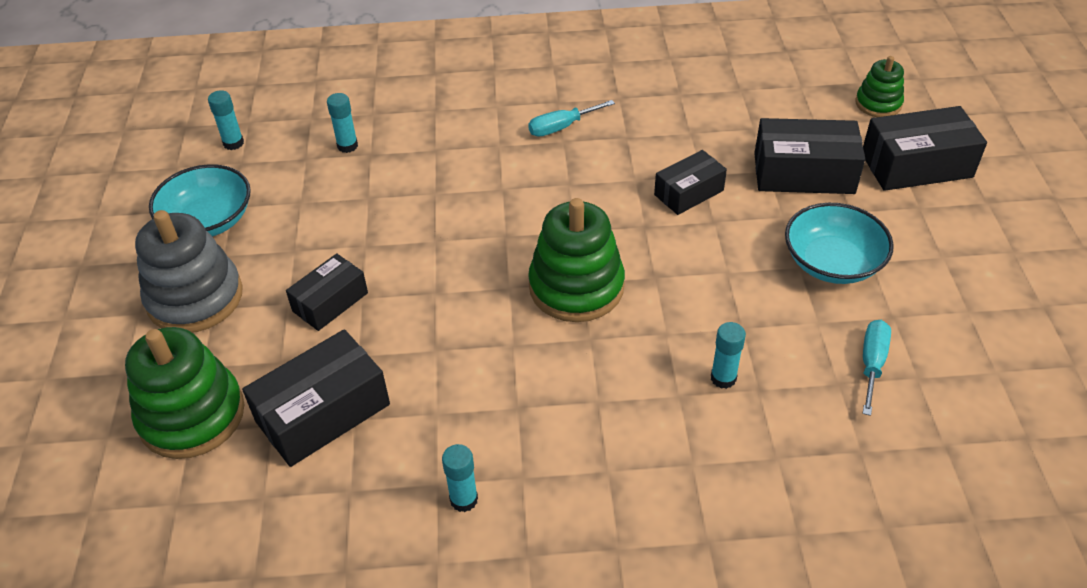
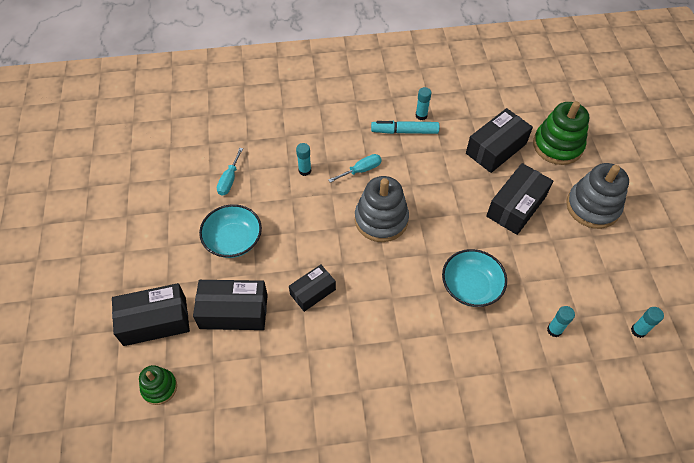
camera: 175 degrees right, 10 degrees up
(208, 220) = (616, 260): turquoise bowl -> turquoise bowl (471, 286)
(330, 302) = (516, 206): black box -> black box, size x1.60
(509, 460) = (404, 131): none -> turquoise marker
(561, 127) = (402, 354): turquoise screwdriver -> turquoise screwdriver (361, 170)
(576, 287) = (381, 219): green stacking toy -> grey stacking toy

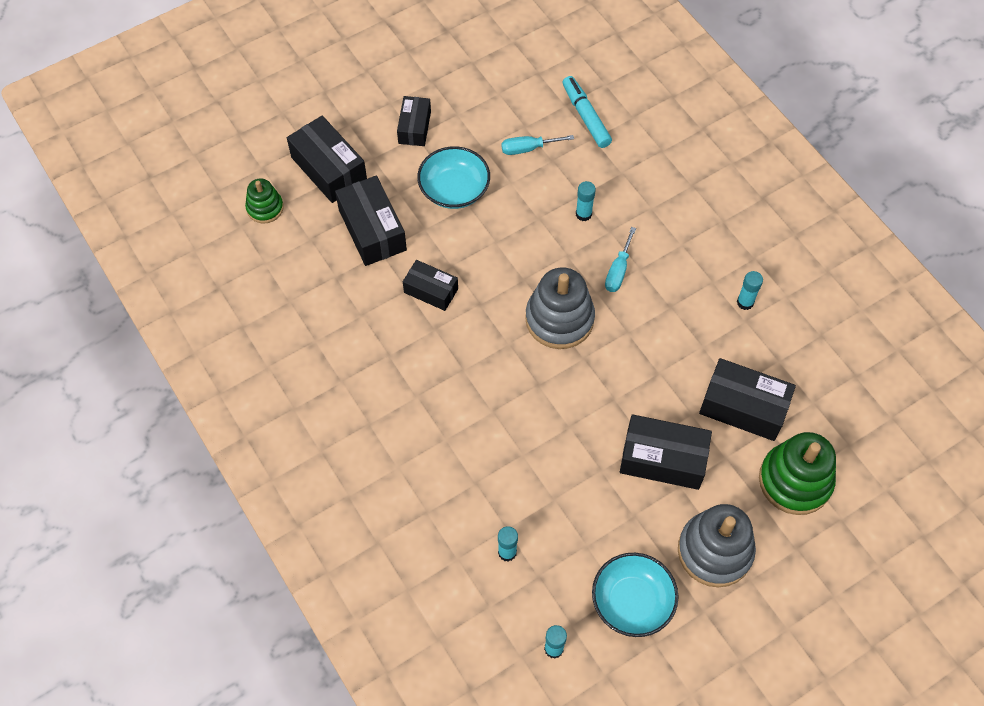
camera: 65 degrees right, 5 degrees up
(159, 244) = (414, 127): none -> black box
(361, 170) = (618, 271): turquoise screwdriver -> turquoise screwdriver turned 75 degrees clockwise
(404, 131) = (707, 293): turquoise marker -> turquoise marker (586, 116)
(471, 286) = (519, 445): turquoise bowl -> turquoise bowl (632, 601)

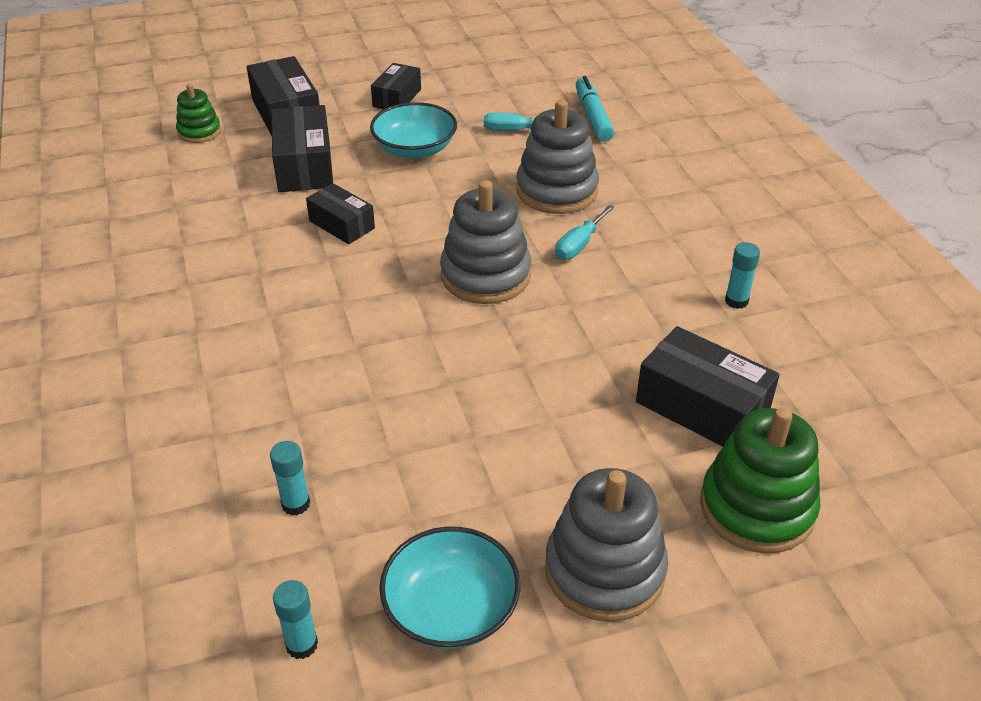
camera: 15 degrees right, 20 degrees down
(583, 214) = (556, 191): turquoise glue stick -> grey stacking toy
(663, 459) = (565, 442): black box -> none

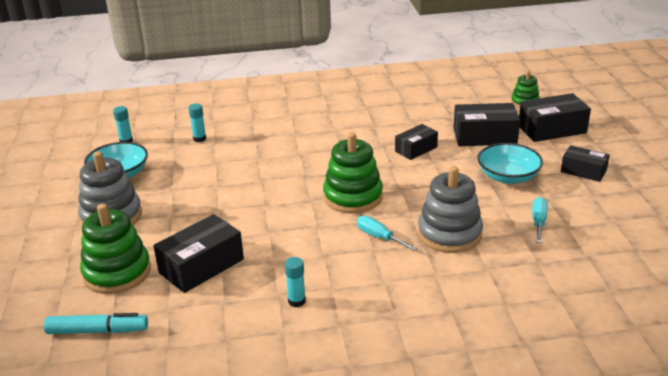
camera: 100 degrees right, 10 degrees down
(485, 275) = (353, 197): grey stacking toy -> green stacking toy
(593, 116) = (568, 265): turquoise marker -> turquoise marker (97, 331)

